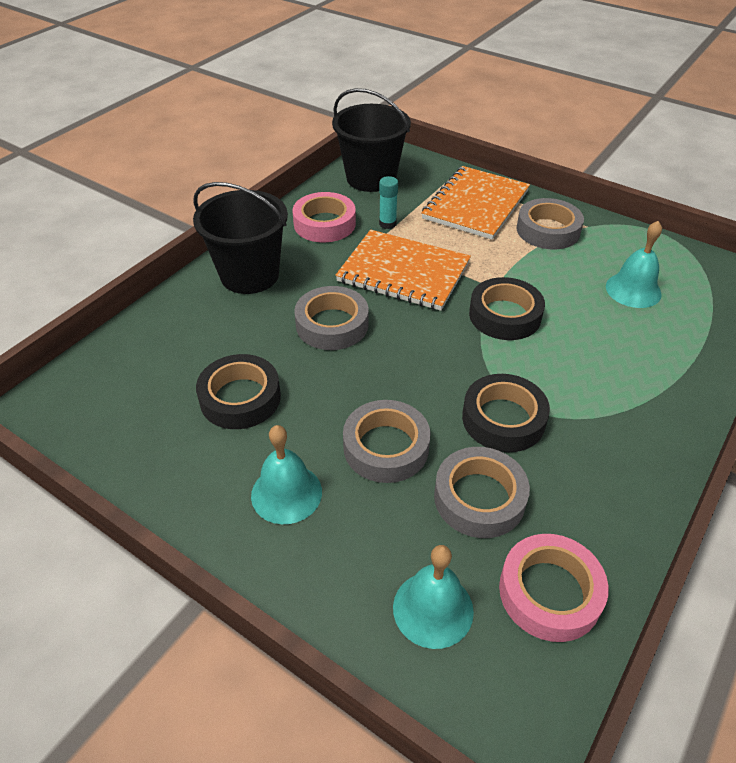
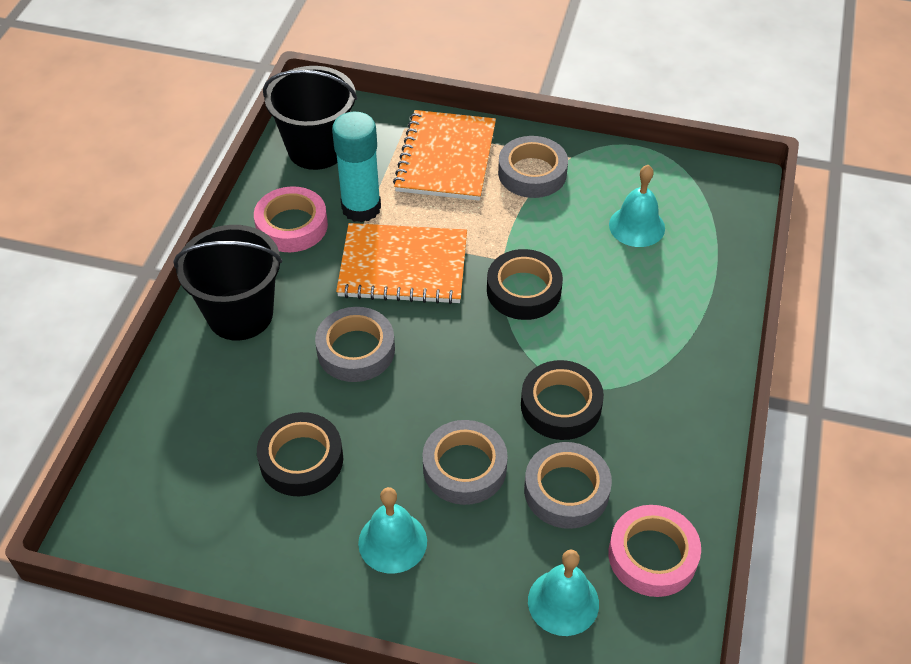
camera: 20 degrees left, 5 degrees up
(387, 224) = (361, 208): turquoise glue stick -> turquoise glue stick, size x2.00

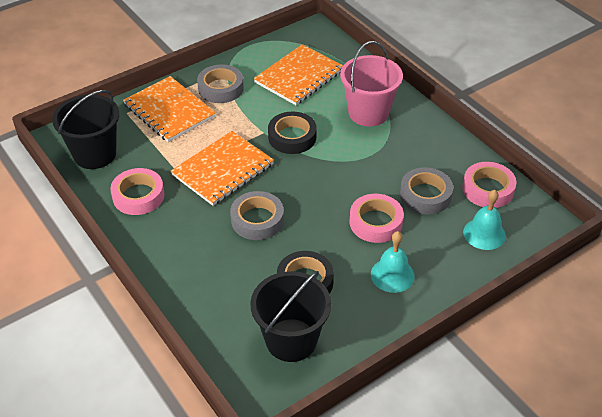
camera: 50 degrees left, 5 degrees down
(240, 314) = (176, 253): black bucket -> black bucket (291, 340)
(361, 208) = (162, 162): turquoise glue stick -> none
(464, 467) = (375, 222): grey tape -> pink tape
(561, 405) = (375, 167): black tape -> none
(637, 226) = (299, 76): turquoise bell -> orange notebook
(652, 335) = (368, 113): none -> pink bucket

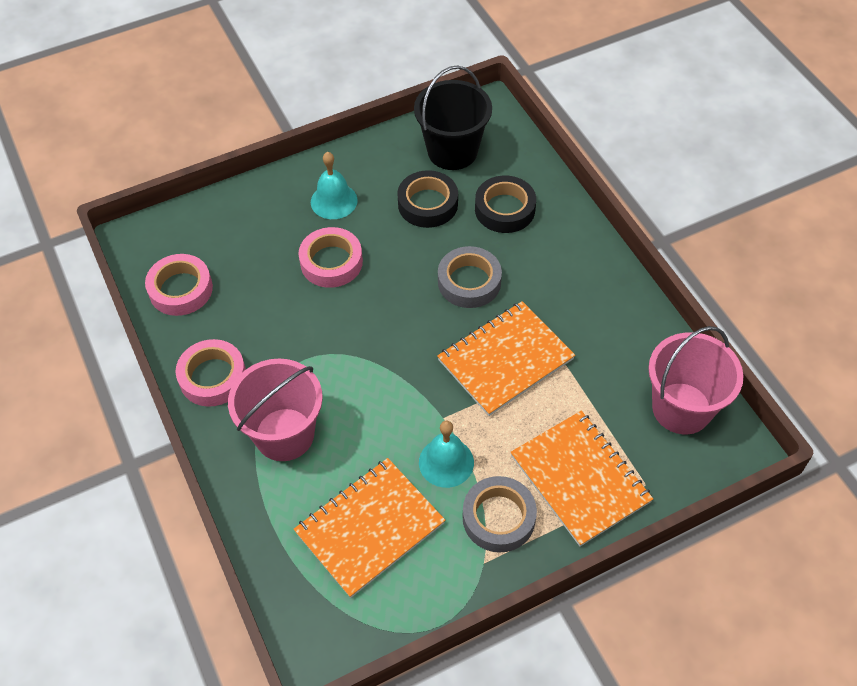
camera: 170 degrees left, 10 degrees up
(95, 154) = (681, 408): black bucket -> pink bucket
(138, 196) = (615, 333): pink tape -> pink tape (213, 377)
(292, 137) = (404, 403): black tape -> black tape (504, 209)
(425, 195) = (259, 290): grey tape -> none
(484, 233) = (214, 234): turquoise bell -> turquoise bell (446, 462)

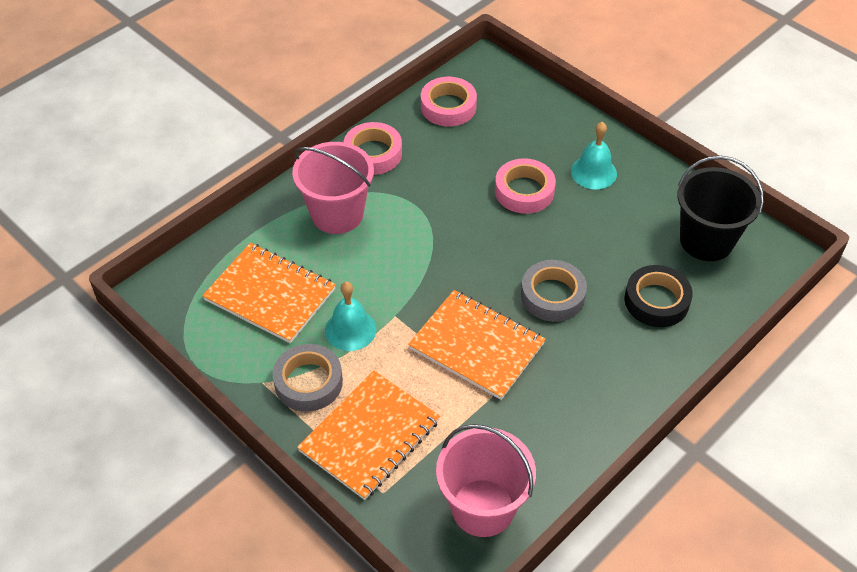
camera: 70 degrees right, 5 degrees down
(428, 204) = (628, 240): black tape -> none

